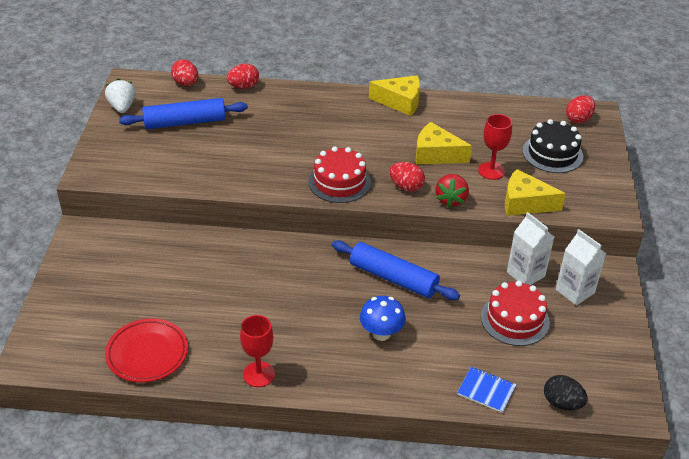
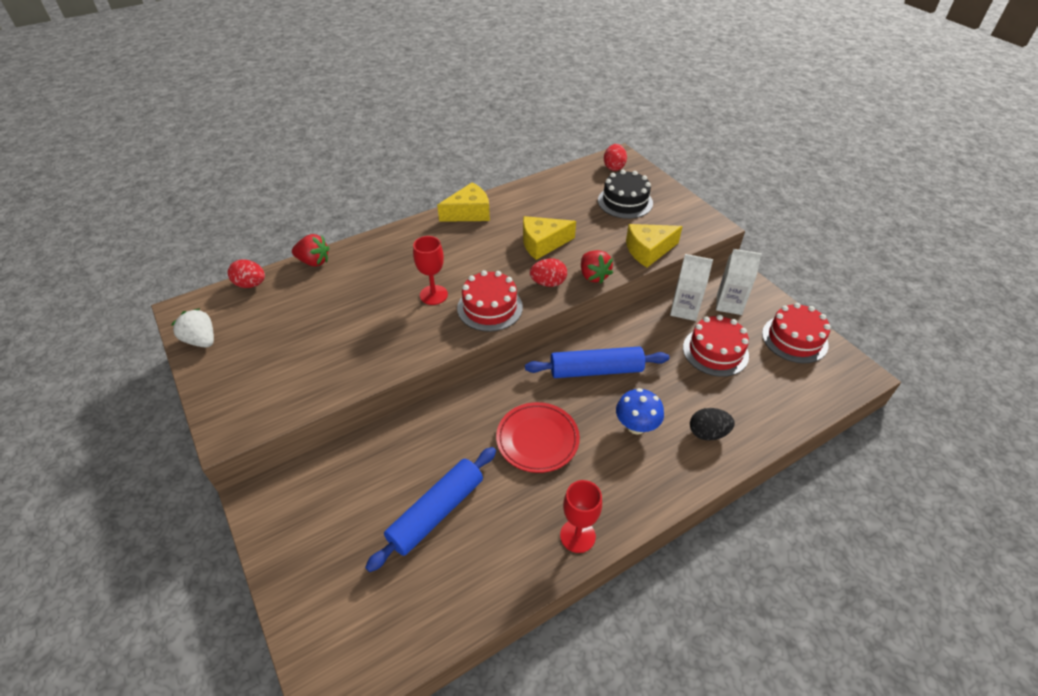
camera: 35 degrees left, 5 degrees up
(147, 353) = (453, 589): red plate -> red plate (537, 439)
(185, 122) = (286, 323): blue rolling pin -> blue rolling pin (436, 512)
(243, 87) = (314, 261): red egg -> red strawberry
(486, 390) = (758, 425): blue notebook -> none
(491, 171) = (597, 236): red goblet -> red goblet (433, 295)
(562, 403) = (815, 400): black egg -> black egg (707, 433)
(604, 350) = (794, 339): none -> red cake

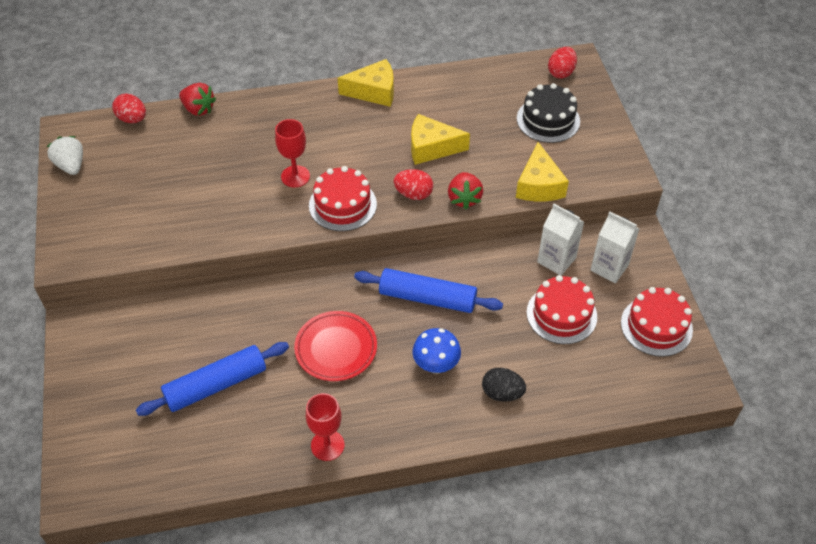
camera: 20 degrees right, 5 degrees up
(648, 250) = (539, 185): yellow cheese -> yellow cheese turned 90 degrees counterclockwise

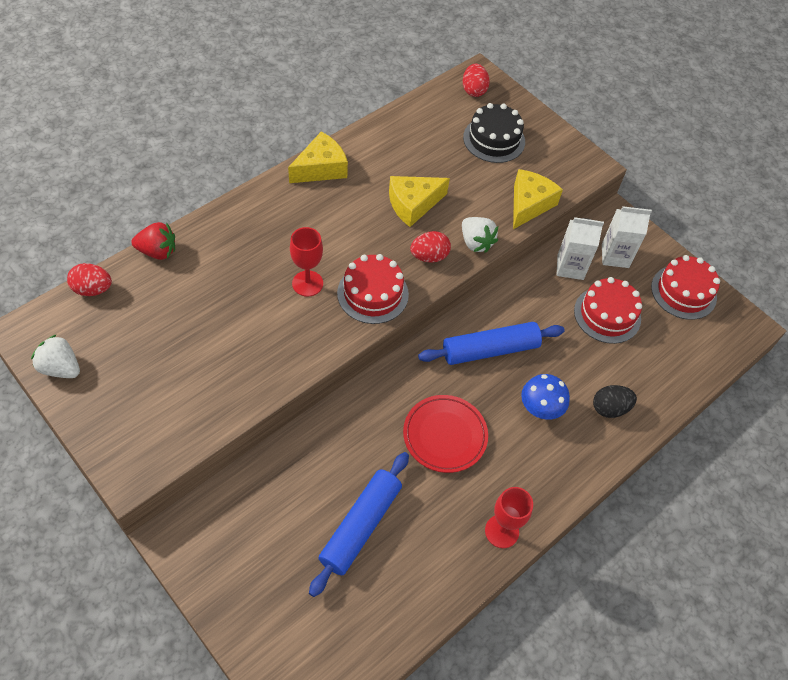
camera: 35 degrees left, 5 degrees up
(464, 198) = (476, 242): red strawberry -> white strawberry
(539, 185) = (529, 204): yellow cheese -> yellow cheese turned 120 degrees counterclockwise

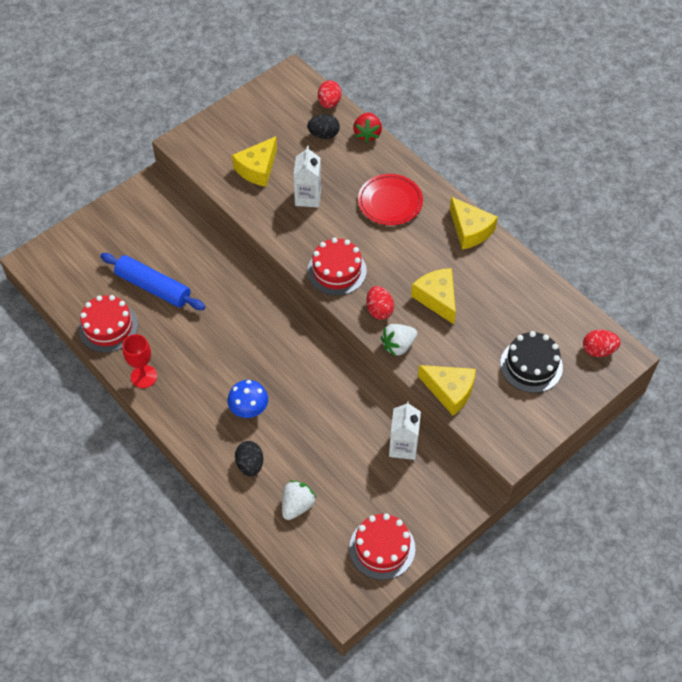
camera: 95 degrees right, 0 degrees up
(61, 368) = (262, 97): white strawberry -> white strawberry (297, 505)
(149, 298) = (324, 135): none -> black egg
(198, 375) = (257, 169): none -> yellow cheese
(307, 283) = (344, 227): red goblet -> none
(445, 435) = (225, 340): red plate -> red plate (390, 202)
(490, 350) = (306, 375): blue rolling pin -> none
(607, 315) = (349, 473): red cake -> red cake (108, 327)
(615, 256) = (421, 488): white carton -> white carton (308, 197)

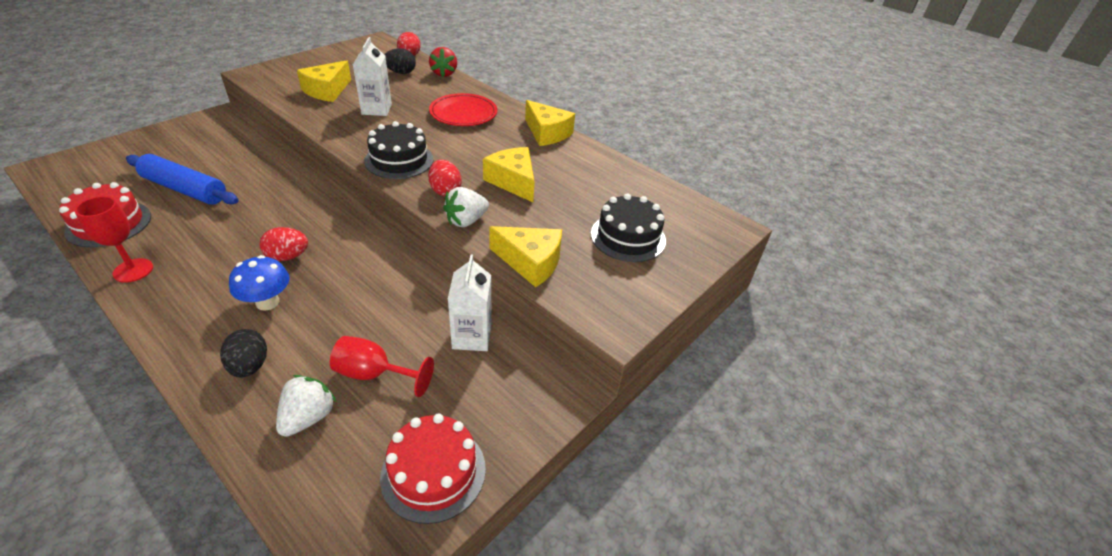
camera: 10 degrees left, 15 degrees down
(335, 475) = (374, 374): none -> red goblet
(337, 271) = (399, 160): red cake -> black cake
(598, 350) = (702, 223): red egg -> red egg (288, 256)

